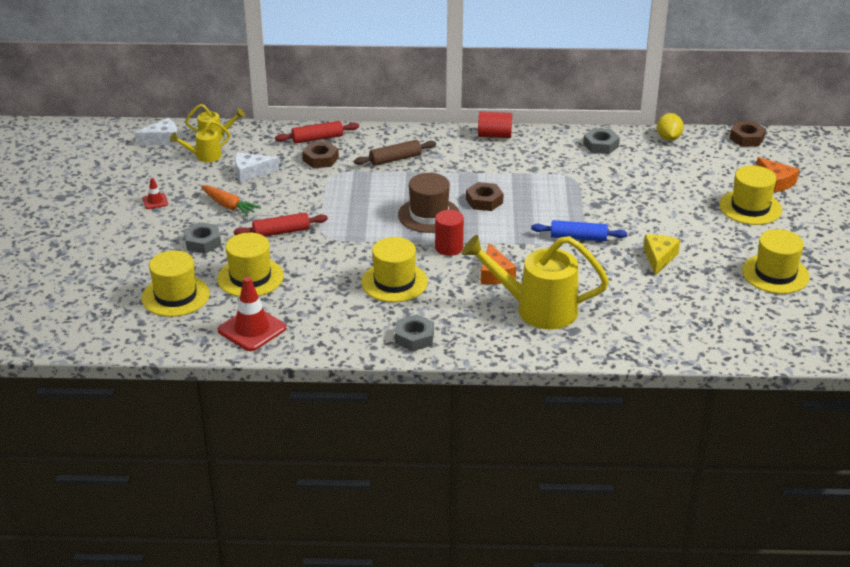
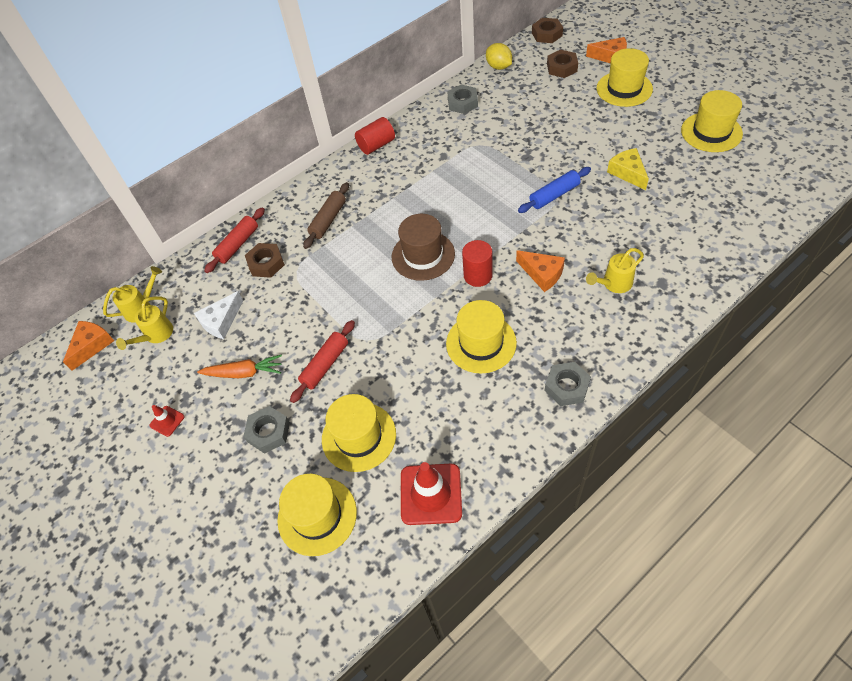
camera: 35 degrees left, 20 degrees up
(162, 139) = (92, 345): white cheese -> orange cheese
(484, 201) = (446, 211): brown nut -> brown nut (562, 68)
(537, 309) = (614, 284): yellow watering can -> yellow watering can, size x0.49

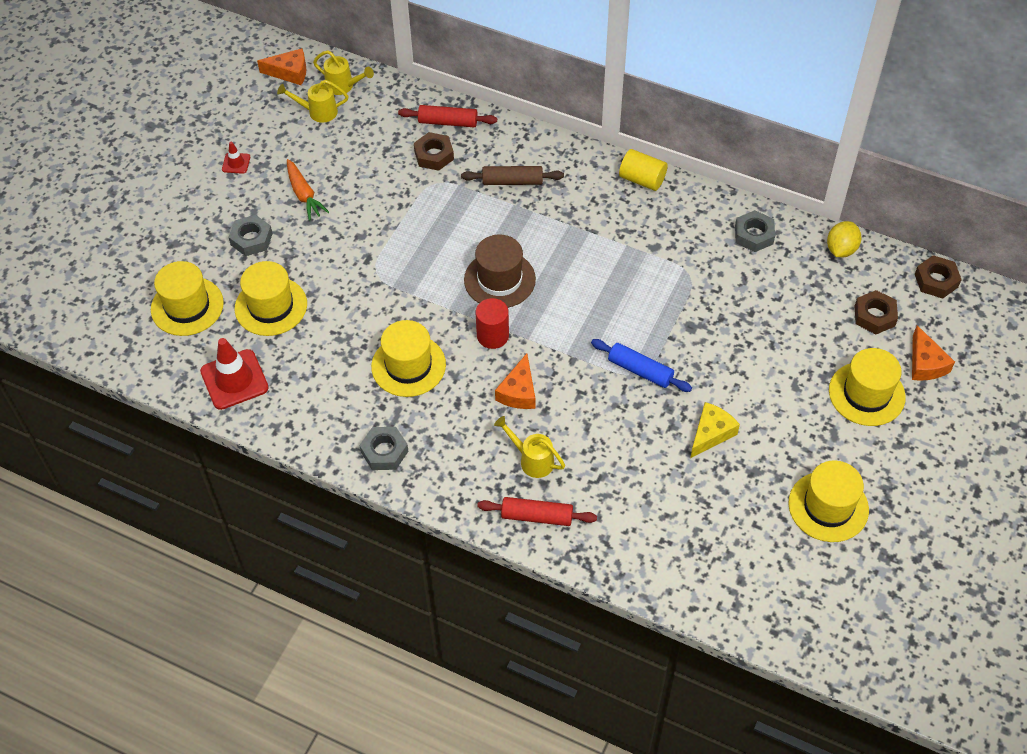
camera: 60 degrees right, 0 degrees up
(221, 321) = (352, 152): white cheese -> none
(325, 365) = (335, 251): red rolling pin -> red rolling pin (537, 516)
(376, 145) = (642, 179): red cylinder -> yellow cylinder

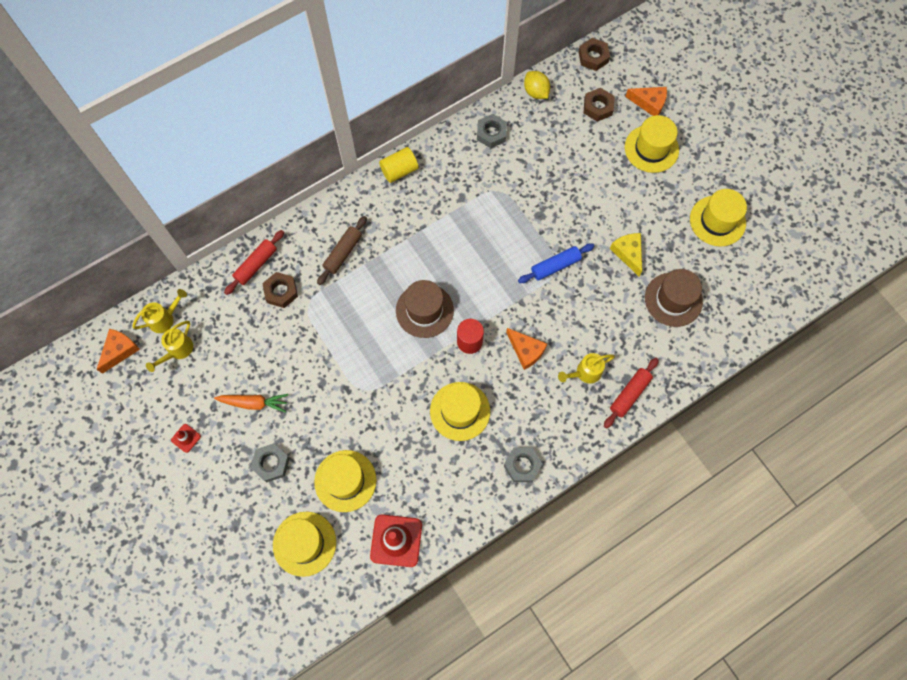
camera: 60 degrees left, 15 degrees up
(688, 506) = (673, 299): none -> brown hat

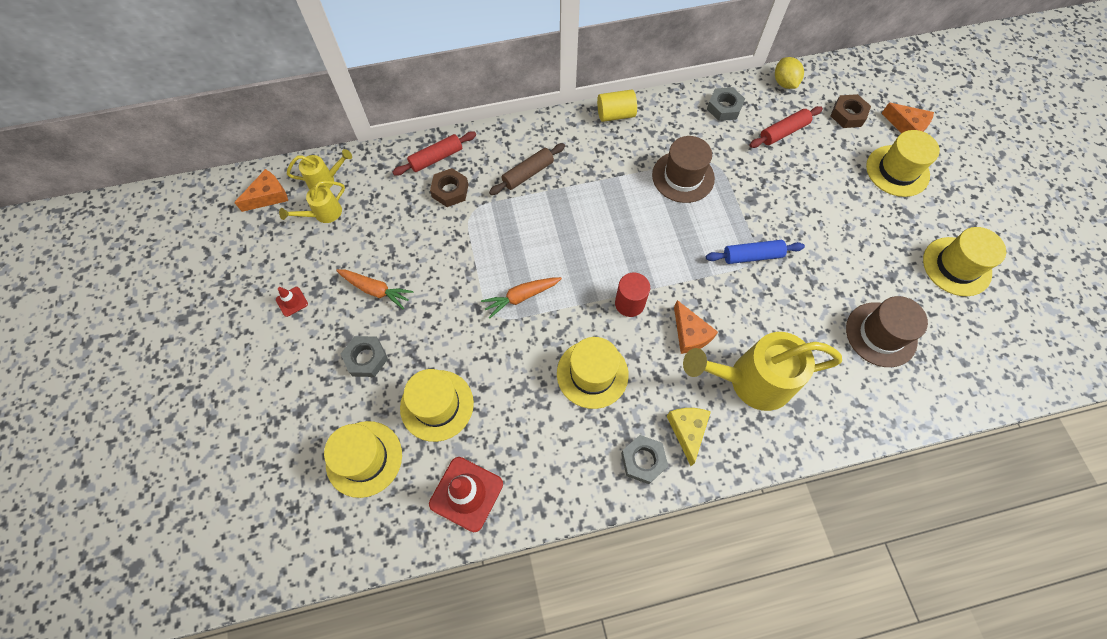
camera: 20 degrees right, 5 degrees down
(379, 367) = (521, 297): none -> orange carrot
(424, 310) = (592, 256): brown hat -> brown hat (683, 177)
(585, 373) = (751, 381): yellow watering can -> yellow watering can, size x2.03
(593, 57) = (856, 67): brown nut -> none
(628, 253) = (840, 268): yellow cheese -> yellow cheese (687, 431)
(629, 394) = (798, 423): red rolling pin -> red rolling pin (783, 132)

